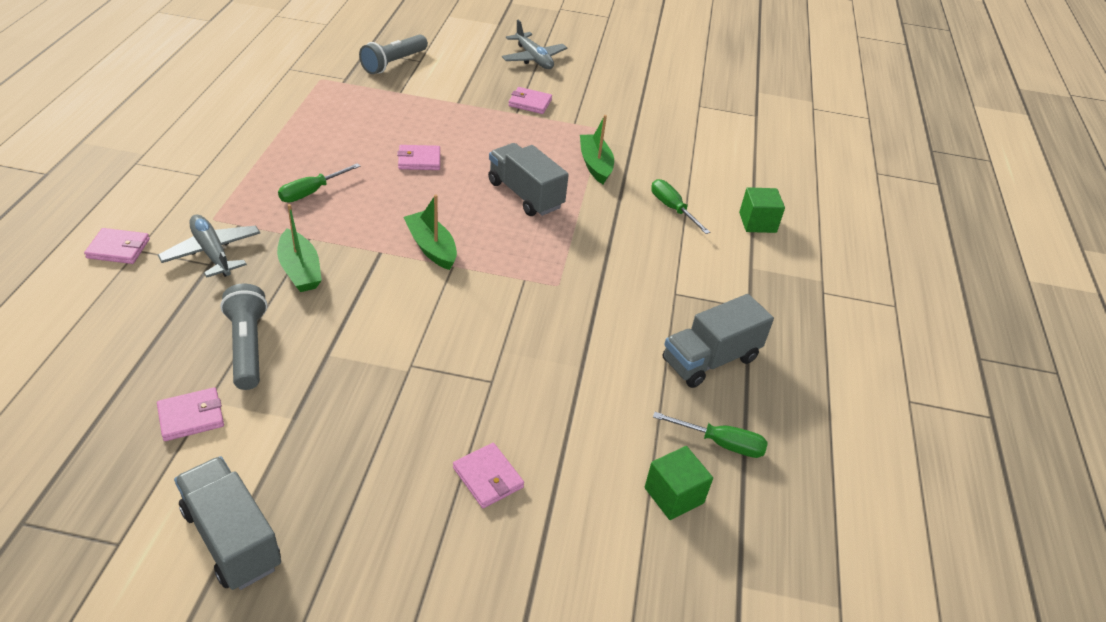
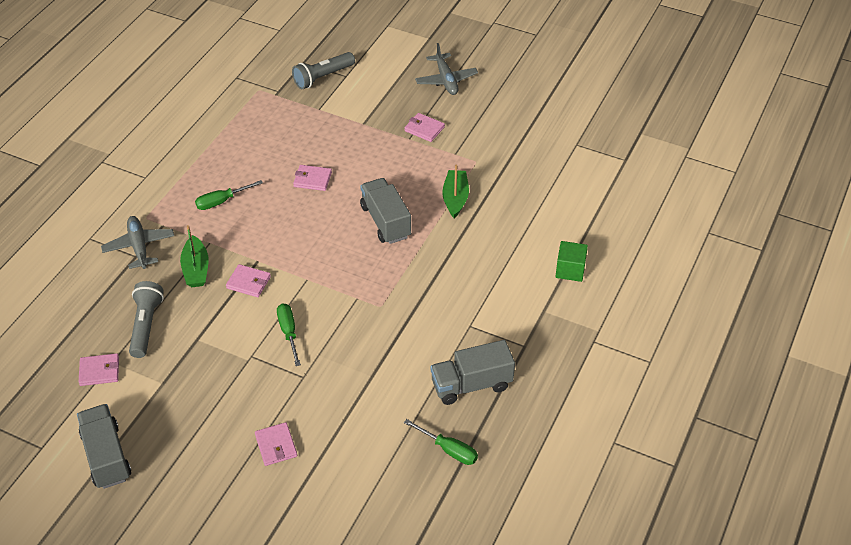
camera: 20 degrees right, 5 degrees up
(118, 248) = (77, 236): pink wallet -> pink wallet (248, 282)
(431, 247) = (296, 261): green boat -> none
(672, 208) = (502, 248): green screwdriver -> green screwdriver (288, 332)
(674, 495) = (397, 480): green cube -> none

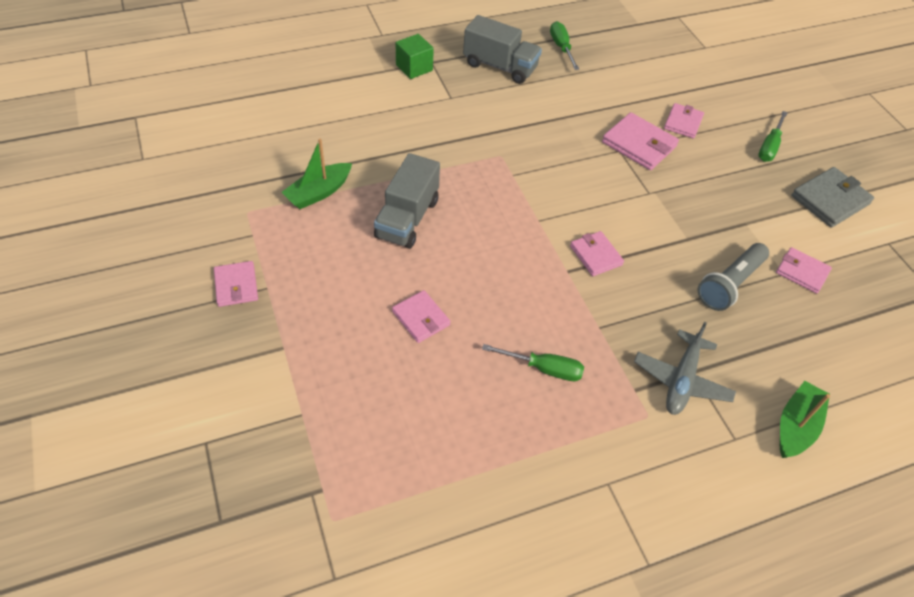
camera: 140 degrees left, 5 degrees up
(106, 456) = (830, 200): grey truck -> grey wallet
(196, 269) = (637, 307): green boat -> green boat (796, 426)
(288, 332) = (600, 188): green screwdriver -> green screwdriver (769, 146)
(293, 394) = (639, 144): none -> pink wallet
(322, 77) = (233, 466): grey flashlight -> none
(446, 80) = (119, 330): grey plane -> none
(570, 270) = (324, 79): green cube -> green cube (414, 68)

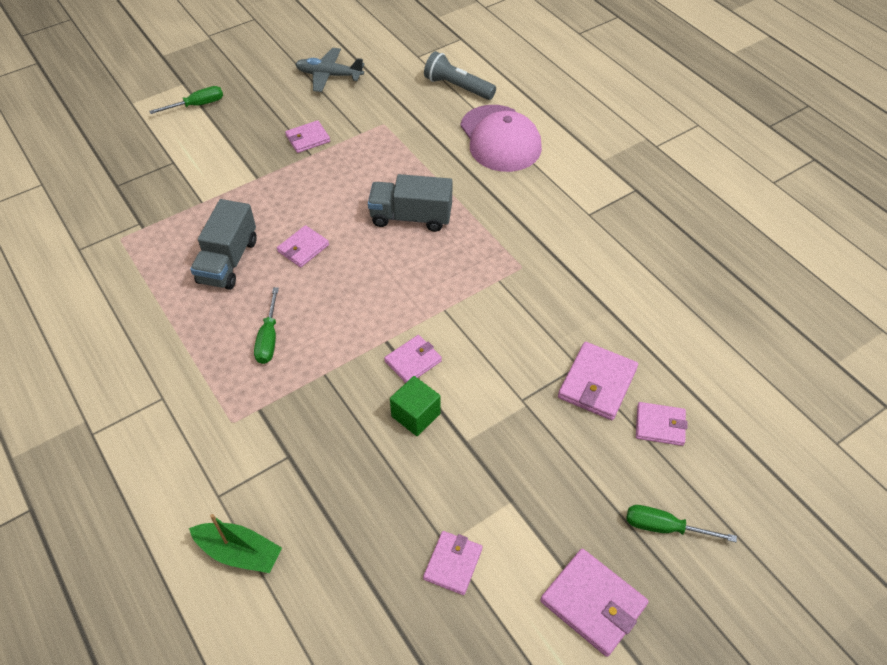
camera: 80 degrees right, 0 degrees up
(319, 192) = (420, 157): green boat -> none
(321, 127) = (500, 139): none -> pink cap
(414, 68) = (618, 179): green cube -> green cube (416, 415)
(500, 66) = (661, 243): grey truck -> grey truck (228, 261)
(561, 47) = (731, 291): green screwdriver -> green screwdriver (197, 105)
(681, 380) = (276, 447): grey plane -> grey plane (329, 75)
(729, 284) = (410, 485): grey flashlight -> grey flashlight (457, 87)
(830, 200) = (593, 603): grey wallet -> pink wallet

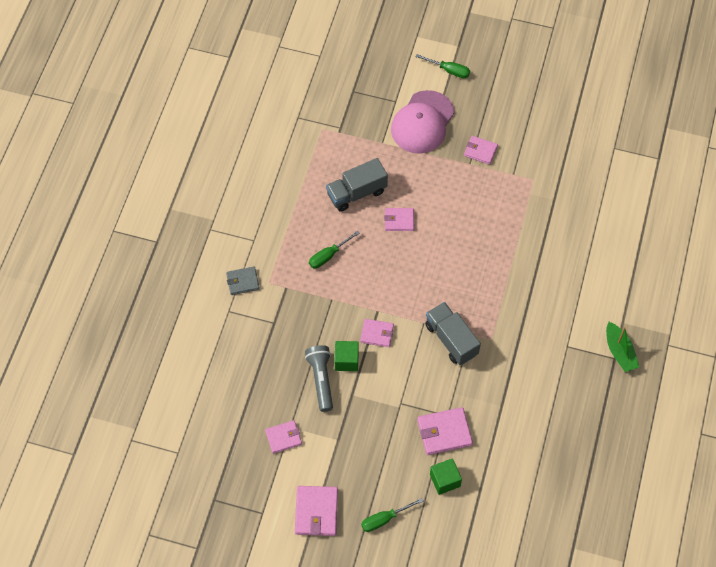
camera: 50 degrees right, 10 degrees up
(198, 450) = (243, 281): none -> grey wallet
(239, 552) = (211, 344): green boat -> green boat (619, 351)
(329, 75) = (544, 115): grey plane -> none
(411, 217) = (473, 255): grey truck -> grey truck (451, 339)
(457, 87) = (608, 193): grey flashlight -> grey flashlight (321, 380)
(500, 139) = (584, 252): pink cap -> pink cap (422, 122)
(660, 425) = (445, 480): pink wallet -> green cube
(664, 527) = (384, 519): green screwdriver -> green screwdriver turned 90 degrees counterclockwise

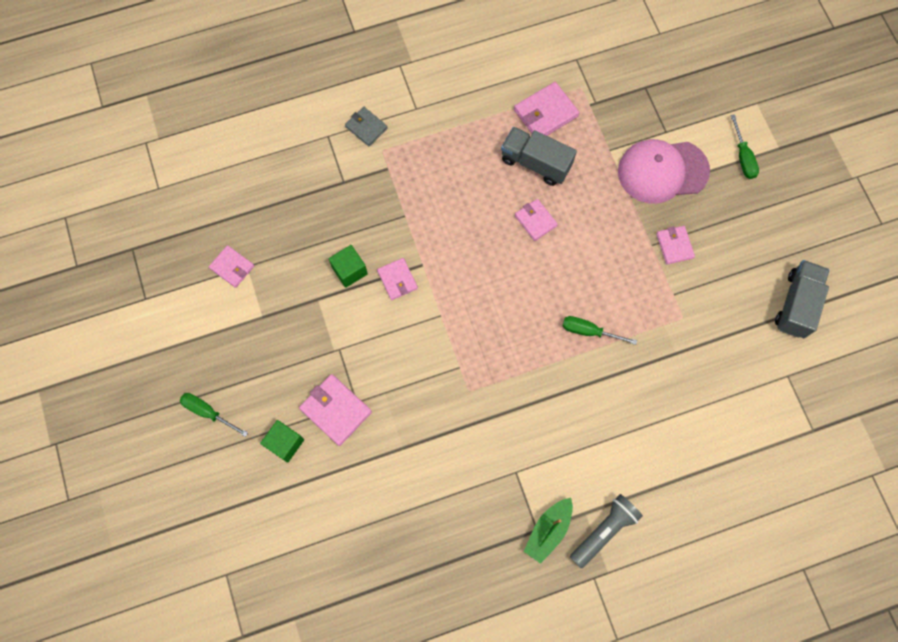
camera: 55 degrees right, 10 degrees up
(316, 512) = (176, 345): pink wallet -> pink wallet (546, 113)
(321, 380) = (313, 261): grey flashlight -> grey flashlight (604, 531)
(328, 255) = (448, 182): green screwdriver -> green screwdriver (589, 331)
(451, 339) = (441, 353): grey truck -> grey truck (796, 304)

